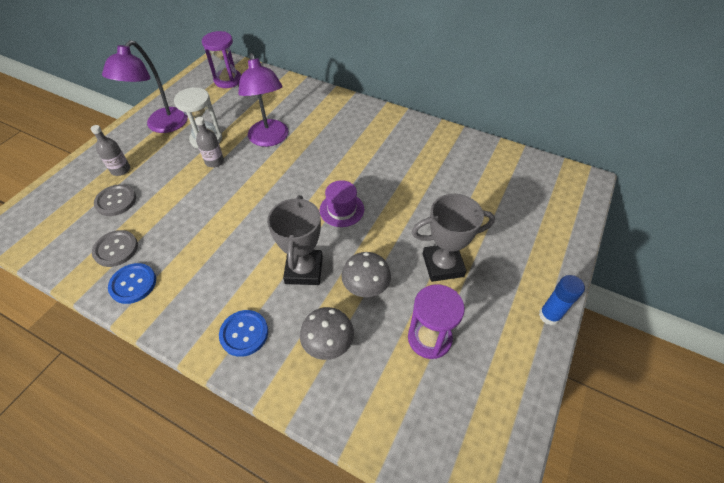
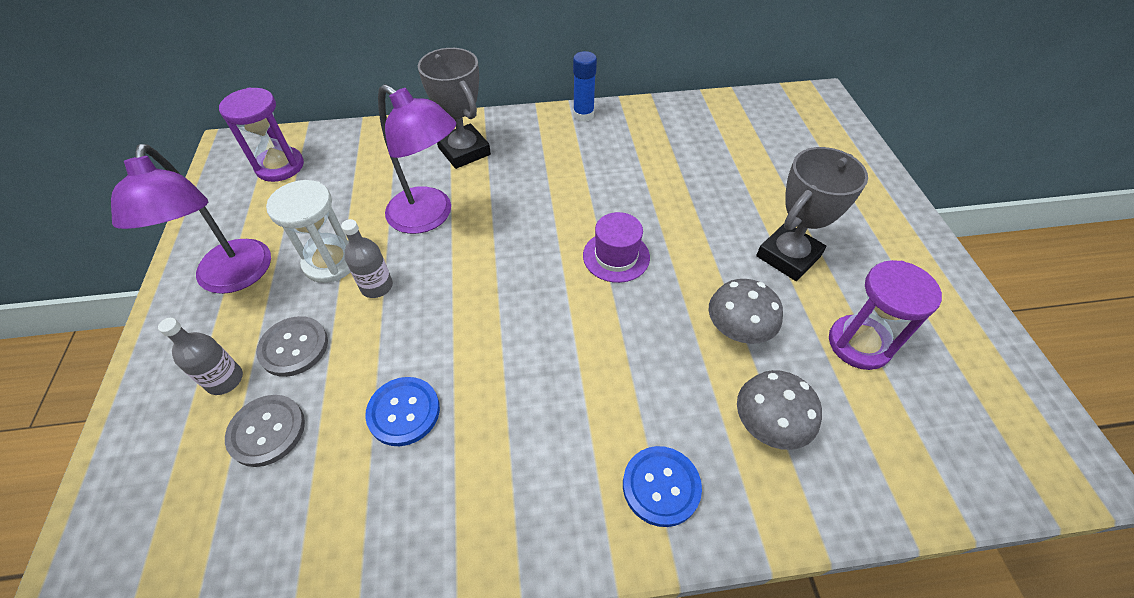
camera: 35 degrees left, 0 degrees up
(116, 249) = (345, 502): grey button -> grey button (294, 347)
(133, 284) = (430, 533): blue button -> blue button (404, 412)
(304, 270) = (648, 356): grey trophy -> grey trophy (464, 151)
(549, 315) = (931, 248): blue glue stick -> blue glue stick (583, 115)

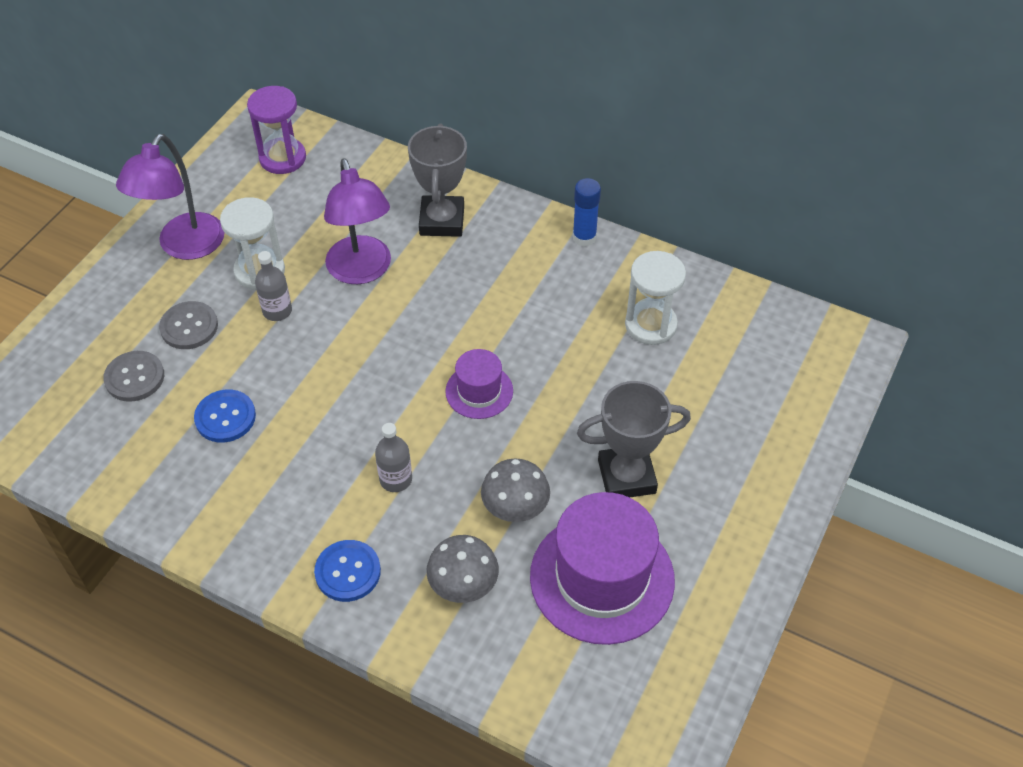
camera: 35 degrees right, 0 degrees up
(225, 380) = (132, 325): grey bottle -> grey bottle (396, 479)
(688, 147) = (650, 325): none -> white hourglass
(859, 344) = (602, 578): purple hourglass -> purple hat

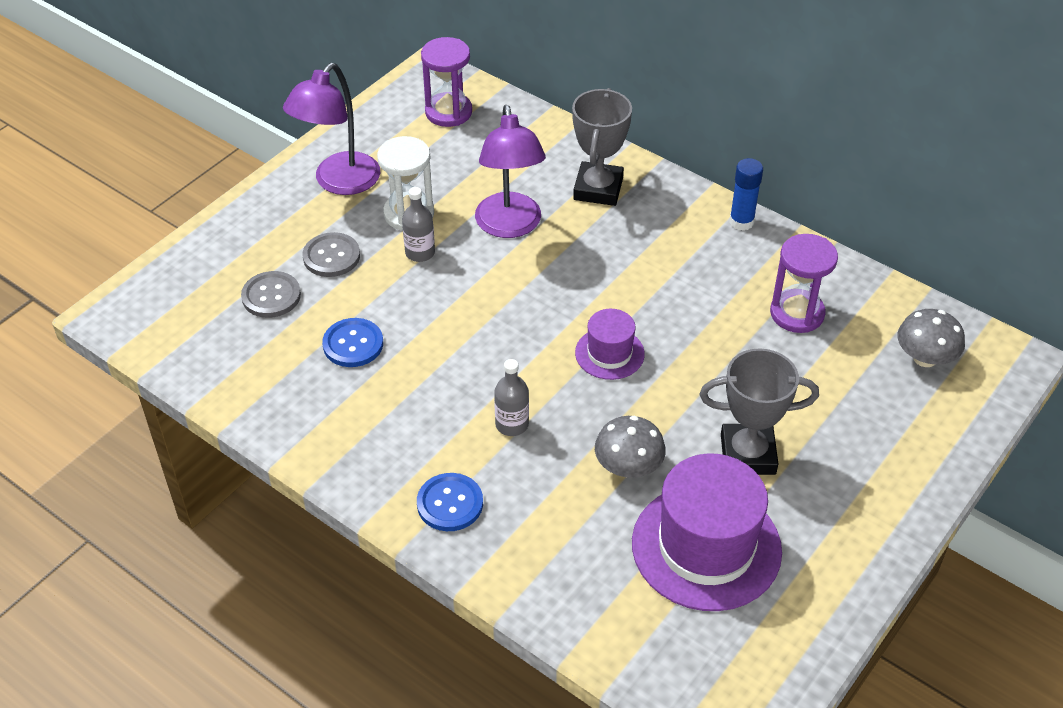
camera: 10 degrees right, 5 degrees down
(463, 584) = (563, 532): grey mushroom -> grey mushroom (925, 358)
(650, 325) = (797, 313): white hourglass -> purple hourglass

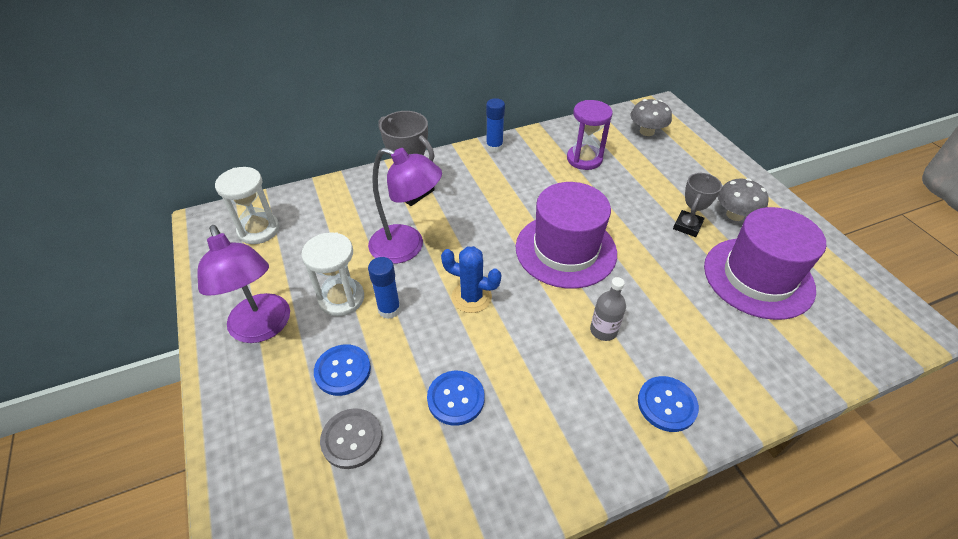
camera: 60 degrees left, 0 degrees up
(331, 256) = (343, 371): grey button -> blue button
(420, 253) = (389, 309): grey bottle -> blue glue stick
(448, 112) = (258, 230): purple hourglass -> white hourglass
(480, 304) = (471, 297): none -> blue cactus
(609, 353) = (565, 250): purple hat -> purple hat, size x1.92
(628, 467) = (674, 285): grey mushroom -> grey mushroom (735, 215)
(748, 454) = (687, 226): grey trophy -> grey trophy, size x0.67

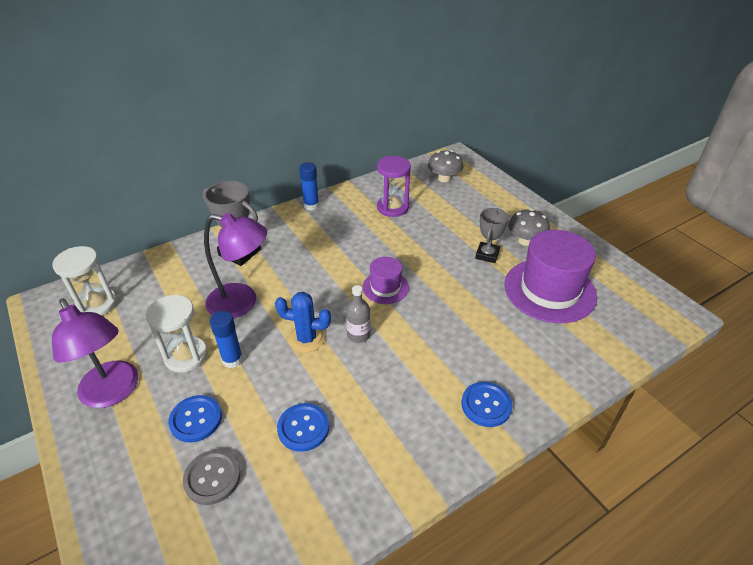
camera: 10 degrees left, 5 degrees down
(565, 250) = (385, 287): purple hat -> purple hat, size x0.52
(603, 330) = (426, 351): grey bottle -> grey bottle (358, 335)

